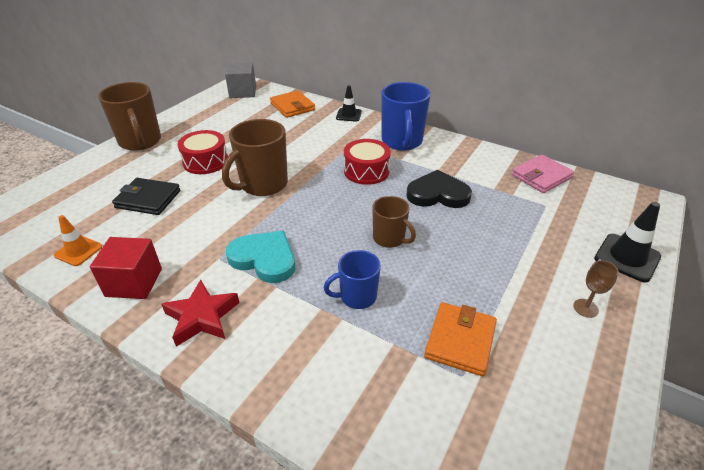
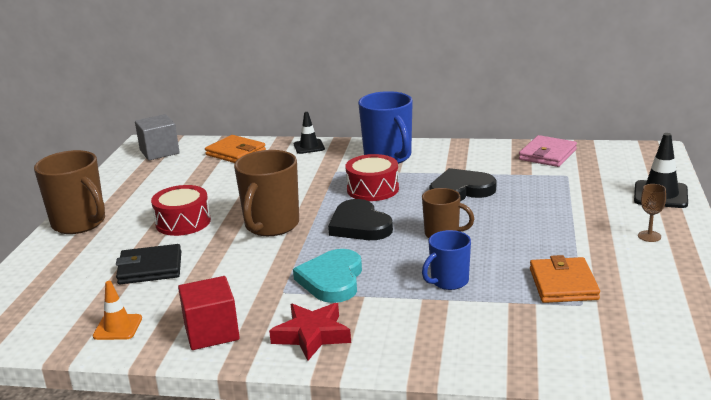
camera: 20 degrees left, 15 degrees down
(264, 259) = (332, 280): turquoise heart -> turquoise heart turned 90 degrees counterclockwise
(329, 206) = (359, 225): none -> black heart

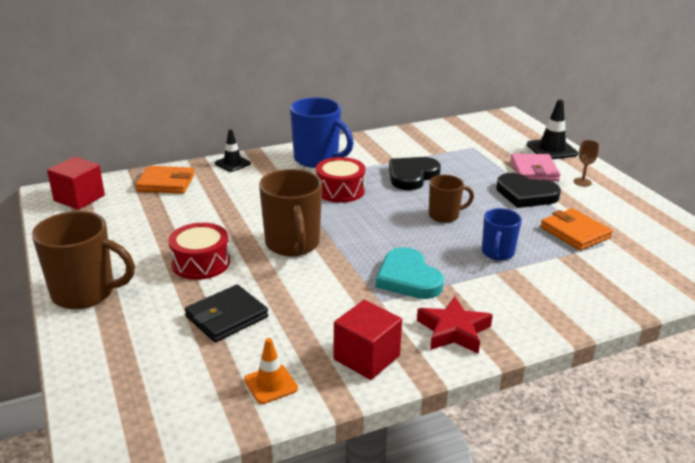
camera: 35 degrees left, 5 degrees up
(159, 152) = (79, 198): grey cube -> red cube
(359, 225) = (370, 225): black heart -> black heart (526, 194)
(547, 154) = (439, 133): pink wallet -> pink wallet (534, 171)

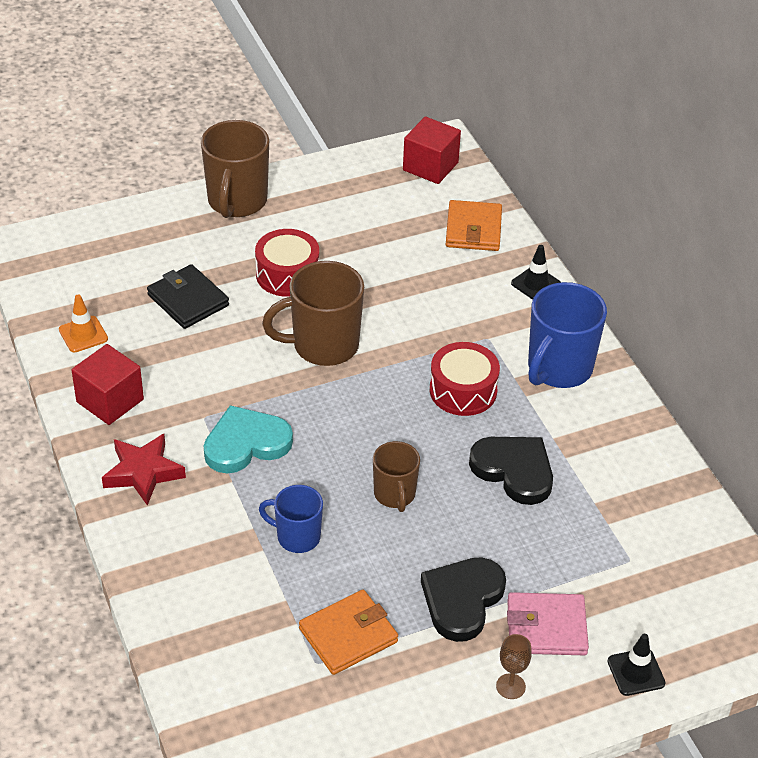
camera: 90 degrees right, 15 degrees up
(551, 149) = (636, 672): black traffic cone -> black traffic cone, size x0.66

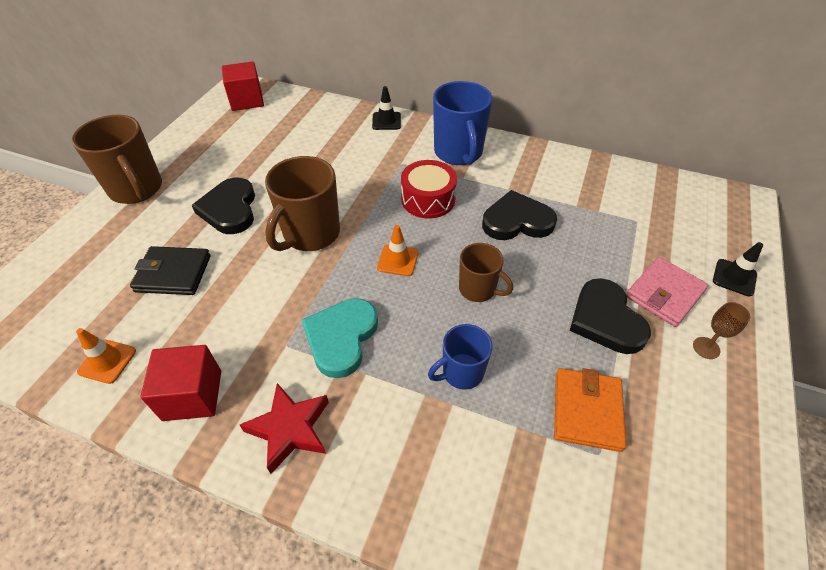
camera: 45 degrees left, 5 degrees up
(287, 274) = (230, 209): red drum -> black heart
(364, 421) = (398, 260): none -> orange traffic cone
(473, 229) = (315, 116): orange wallet -> none

